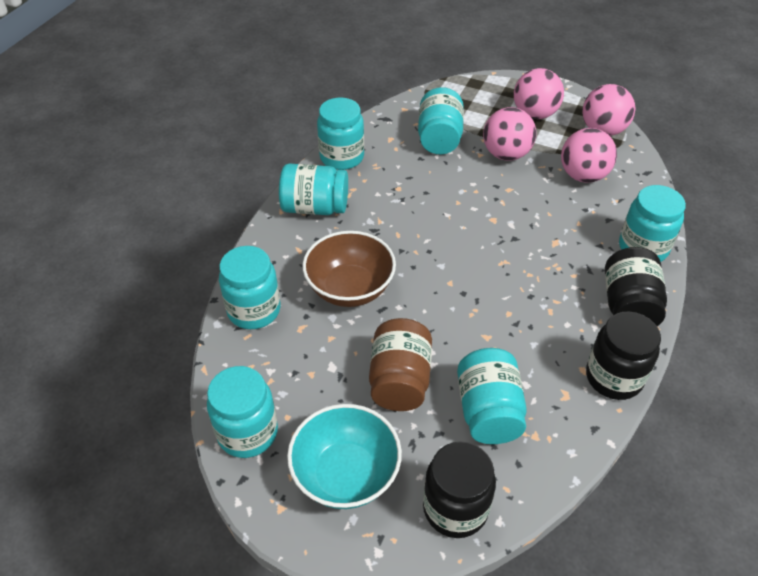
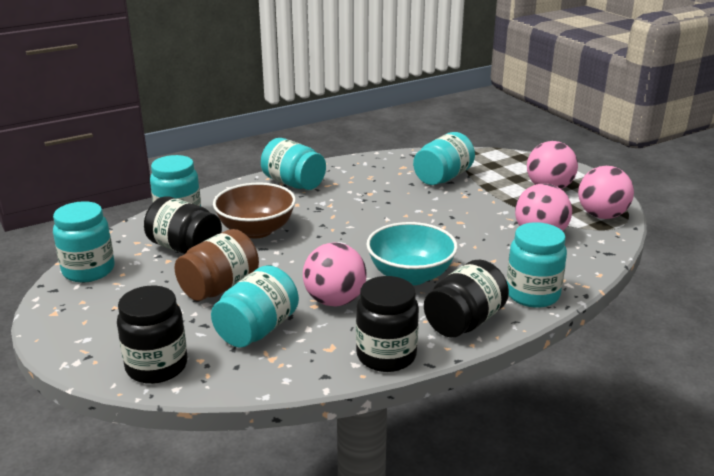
camera: 35 degrees right, 20 degrees down
(309, 348) = (185, 248): none -> black jar
(342, 157) = (351, 165): turquoise jar -> none
(346, 474) = (115, 316): turquoise bowl -> turquoise bowl (410, 275)
(506, 154) = (487, 202): pink ball -> pink ball (335, 301)

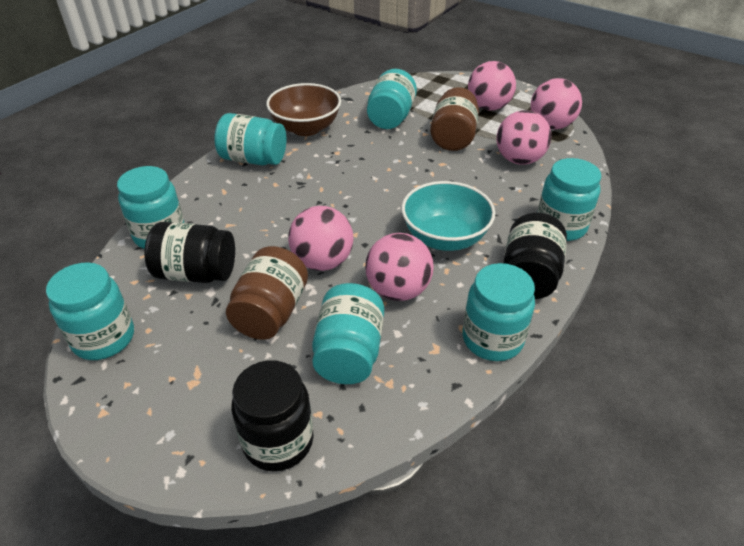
camera: 25 degrees left, 15 degrees up
(256, 230) = (257, 228): brown bowl -> brown bowl (306, 128)
(289, 265) = (322, 261): none -> pink ball
(386, 356) = (492, 339): black jar -> turquoise jar
(489, 204) = (453, 137): none -> brown jar

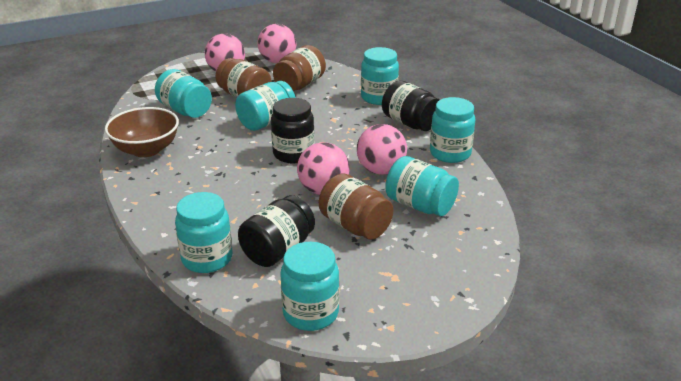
camera: 60 degrees left, 10 degrees down
(253, 159) = (157, 186): turquoise jar -> turquoise jar (266, 122)
(278, 441) = (471, 253): black jar -> black jar (293, 154)
(445, 238) = (348, 137): turquoise bowl -> none
(519, 160) = (300, 85): pink ball -> brown jar

